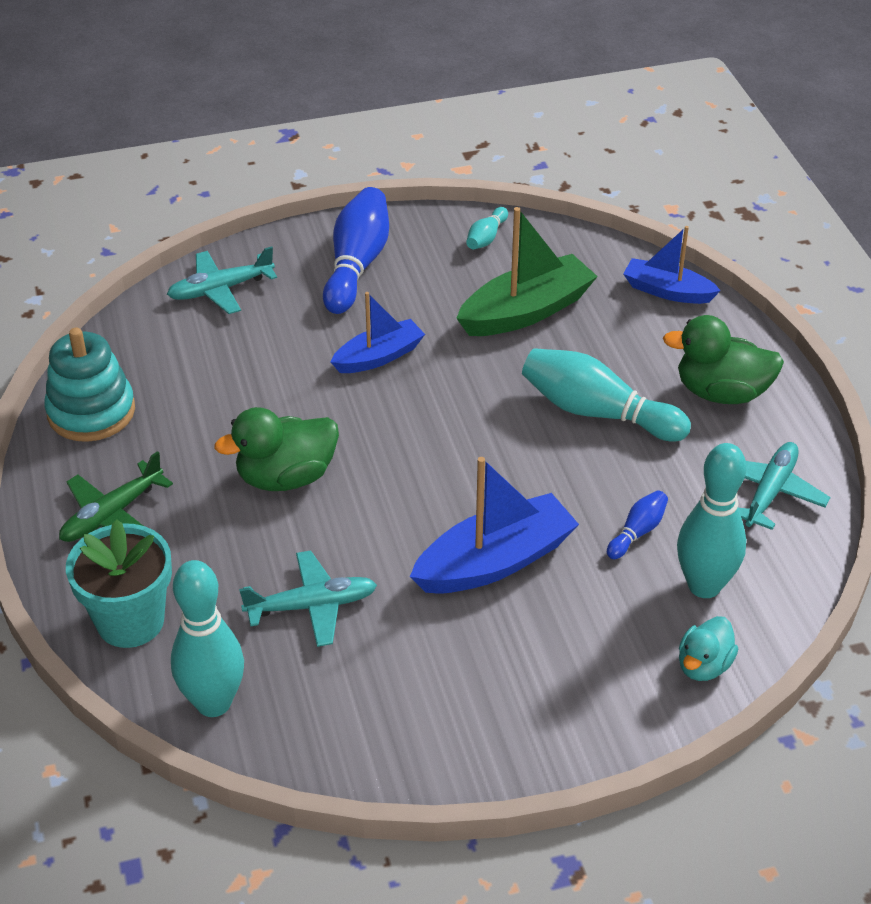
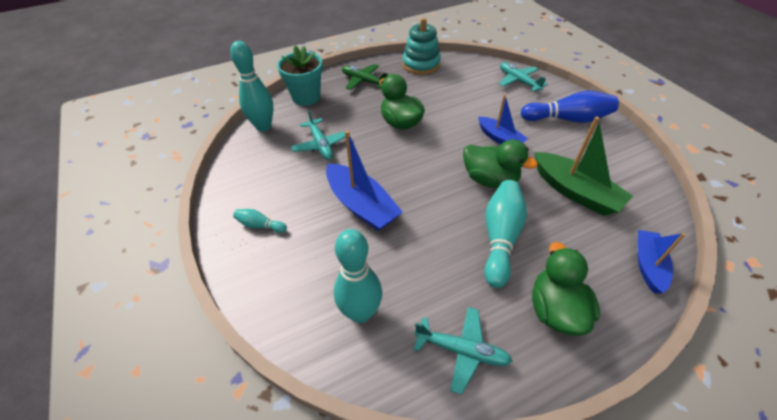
camera: 80 degrees right, 5 degrees up
(476, 393) = (490, 180): none -> green duck
(486, 238) = (631, 165): turquoise bowling pin -> turquoise bowling pin (260, 225)
(637, 532) = (400, 270): blue bowling pin -> none
(703, 665) = (292, 317): turquoise duck -> none

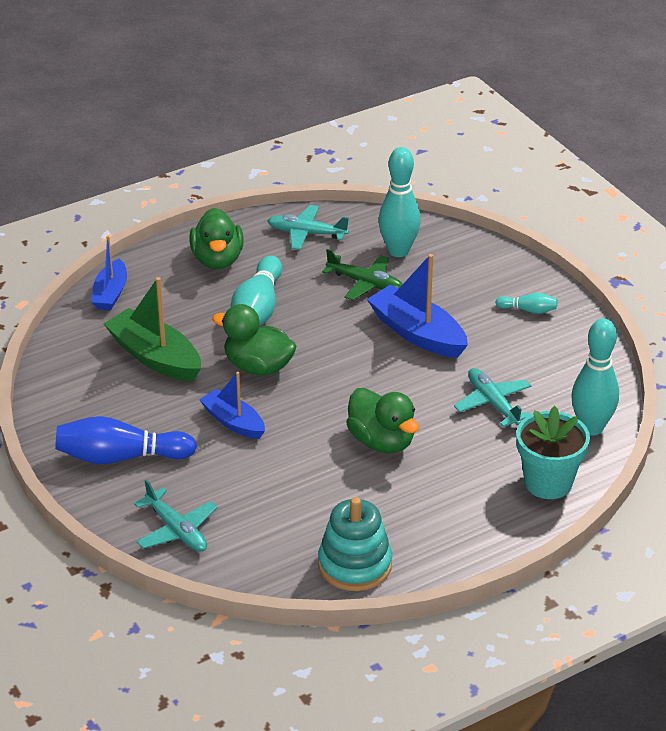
camera: 175 degrees right, 10 degrees down
(364, 81) = (457, 520): green plane -> green plane (365, 283)

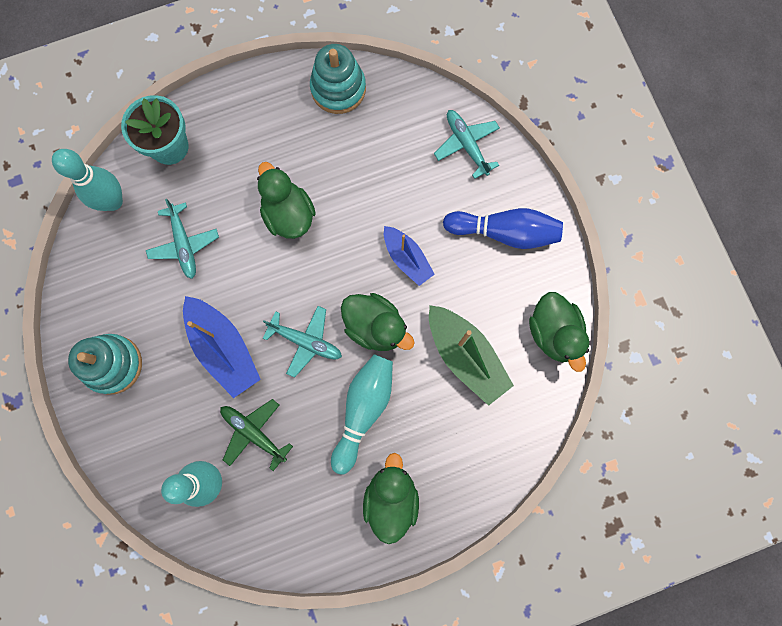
camera: 170 degrees left, 40 degrees up
(58, 384) = (553, 333): none -> green duck
(110, 293) = (500, 460): blue boat -> none
(307, 233) = (294, 528): turquoise plane -> turquoise plane (305, 341)
(528, 310) = (113, 364): turquoise bowling pin -> turquoise stacking toy

